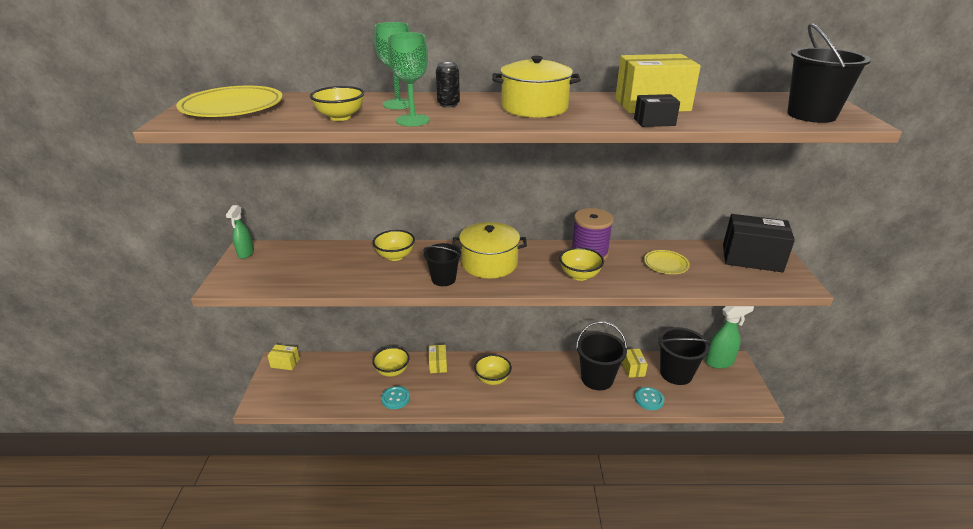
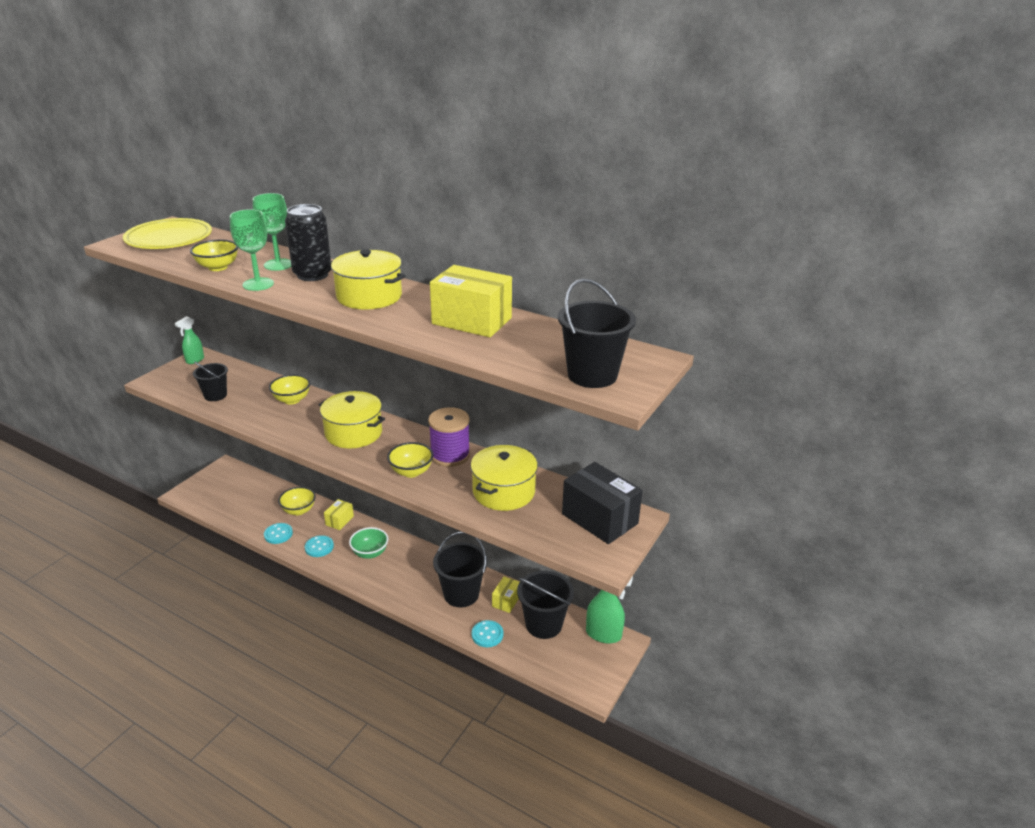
camera: 30 degrees right, 0 degrees up
(285, 363) = (229, 470): yellow box -> none
(443, 279) = (301, 433): black bucket -> black bucket (215, 395)
(444, 393) = (319, 547): none -> turquoise button
(448, 104) = (312, 275): black can -> black can, size x1.82
(492, 379) = (370, 553): yellow bowl -> green bowl
(654, 122) = (431, 339): black box -> none
(666, 264) = (503, 492): yellow plate -> yellow pot

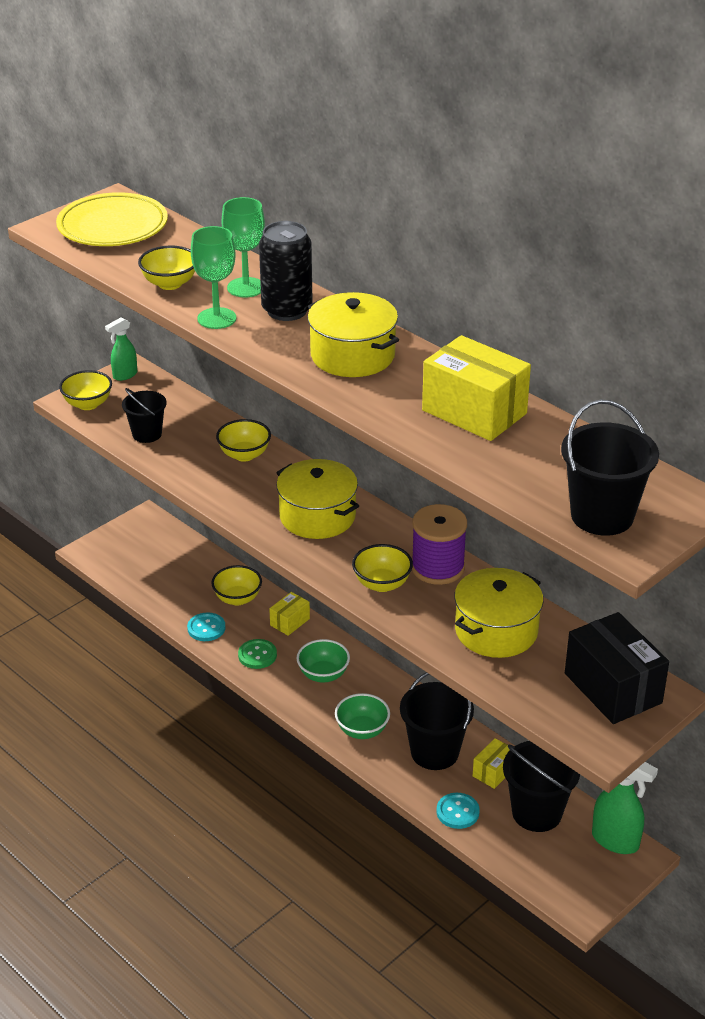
camera: 15 degrees right, 5 degrees up
(167, 381) = (88, 404): none -> yellow bowl
(319, 547) = (257, 655): turquoise button -> green button
(405, 587) = (362, 730): none -> green bowl

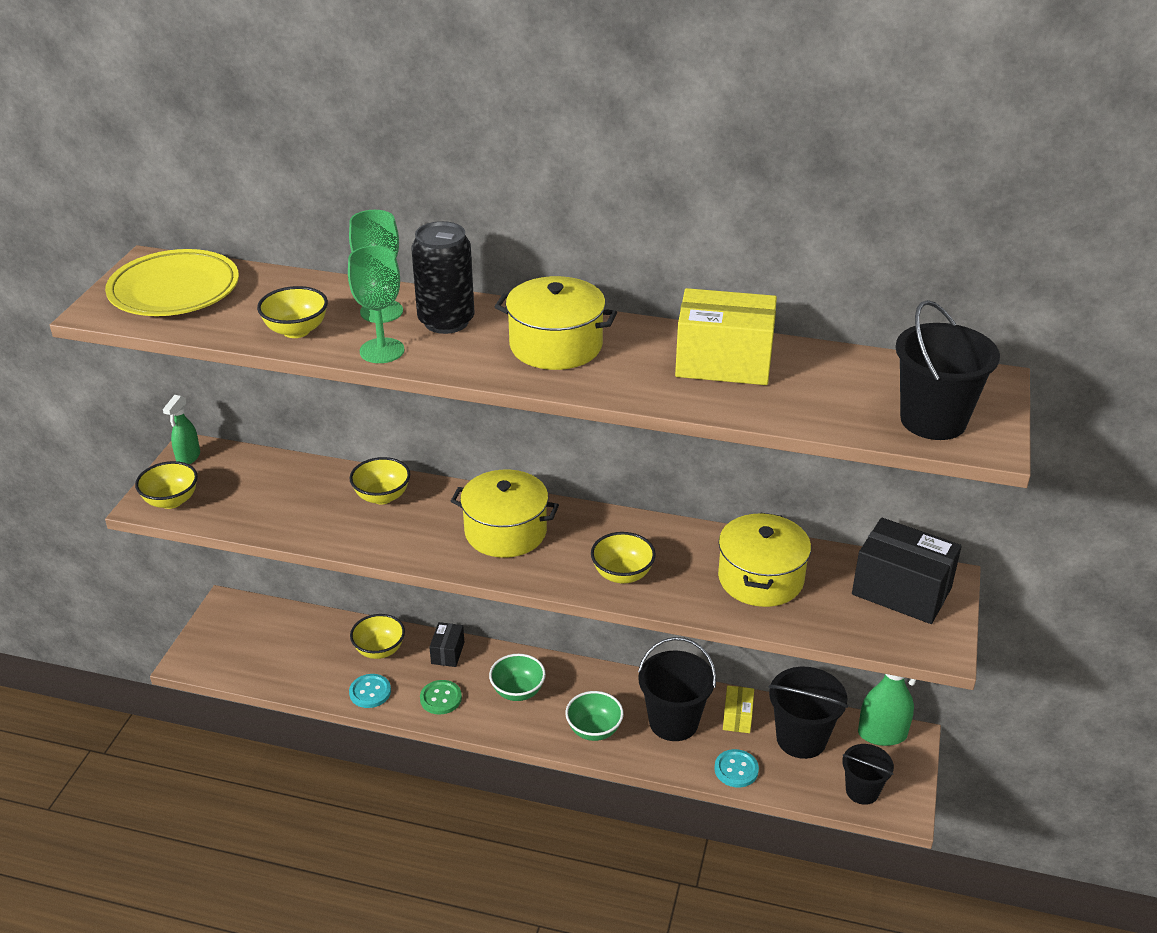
camera: 30 degrees left, 0 degrees up
(147, 434) = (262, 510): black bucket -> black bucket (862, 791)
(290, 622) = (448, 653): yellow box -> black box
(437, 568) = (658, 539): purple spool -> none

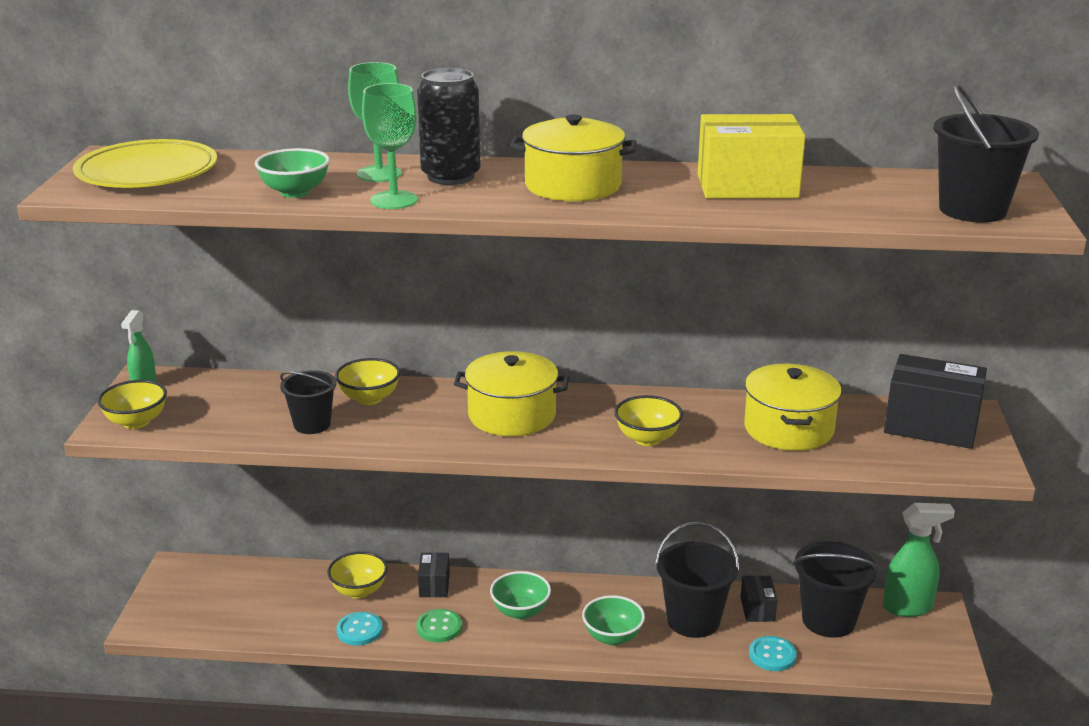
camera: 10 degrees left, 10 degrees down
(296, 331) = (295, 192): yellow bowl -> green bowl
(737, 717) = (757, 609): yellow box -> black box
(862, 791) = (906, 659): black bucket -> black bucket (312, 424)

